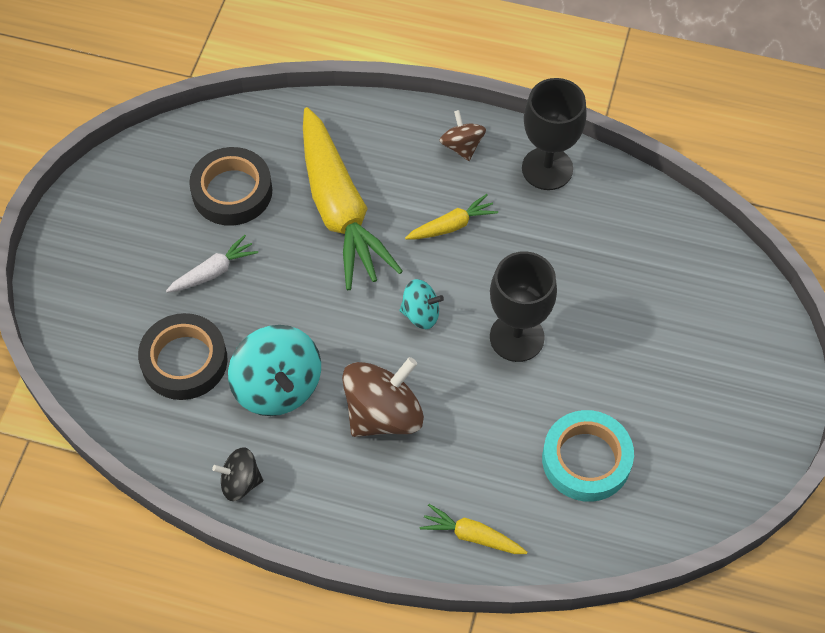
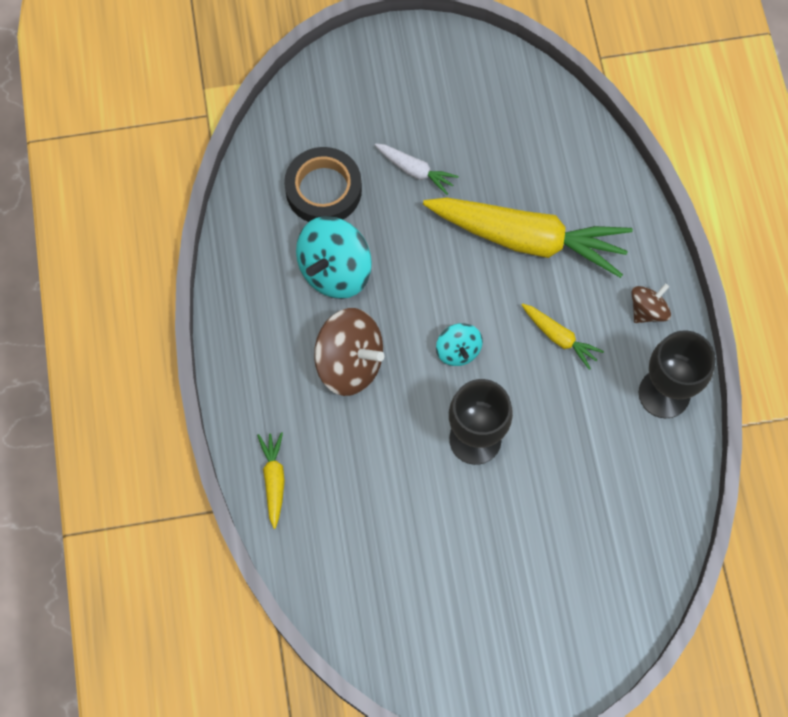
camera: 65 degrees right, 10 degrees up
(232, 191) = (499, 147): black tape -> none
(240, 482) = (239, 282): black spinning top -> none
(339, 209) = (527, 239): yellow carrot -> yellow carrot turned 120 degrees counterclockwise
(586, 459) = (385, 544): turquoise tape -> none

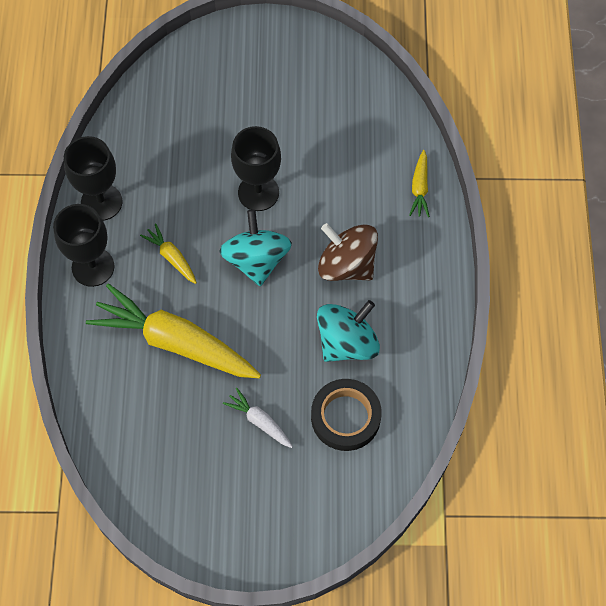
camera: 170 degrees left, 5 degrees down
(458, 350) = (256, 260): turquoise spinning top -> turquoise spinning top, size x1.80
(647, 310) = (93, 267): brown spinning top -> black goblet

